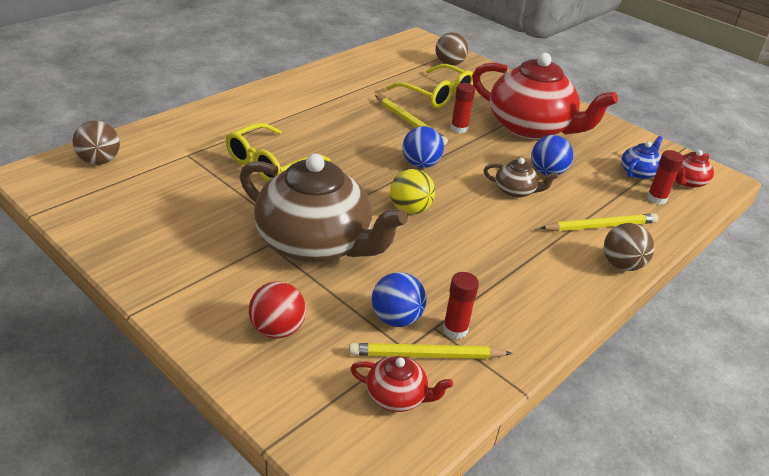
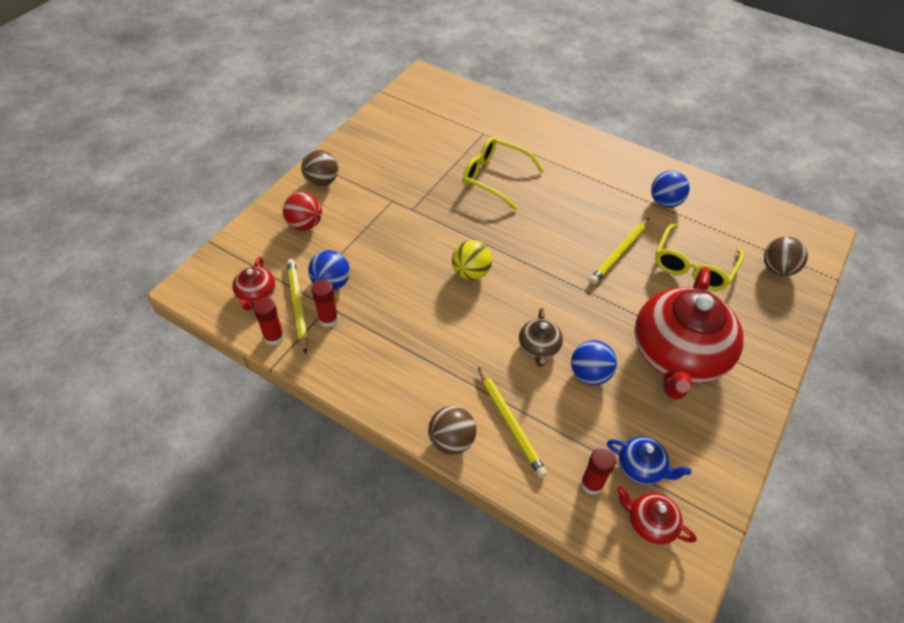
camera: 80 degrees right, 15 degrees up
(99, 161) = (452, 97): brown ball -> brown ball (322, 181)
(316, 244) = (401, 225): brown teapot -> none
(420, 164) = (547, 270): blue ball -> blue ball (665, 202)
(459, 128) = (633, 292): red glue stick -> red glue stick (274, 337)

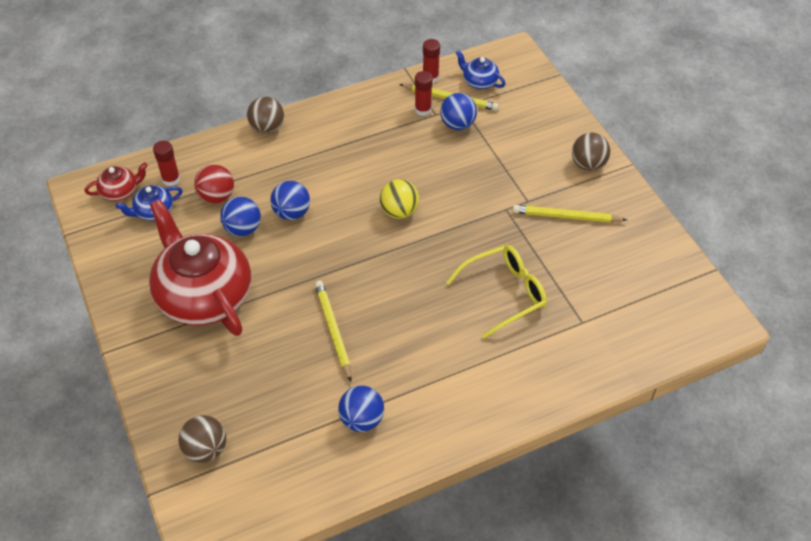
camera: 125 degrees right, 0 degrees up
(256, 294) = (479, 82): red teapot -> blue teapot
(305, 224) = (537, 134): red ball -> red ball (217, 196)
(510, 423) = (250, 163): yellow pencil -> yellow pencil (566, 217)
(539, 348) = (292, 213): brown teapot -> blue ball
(693, 266) = (270, 378): yellow glasses -> none

